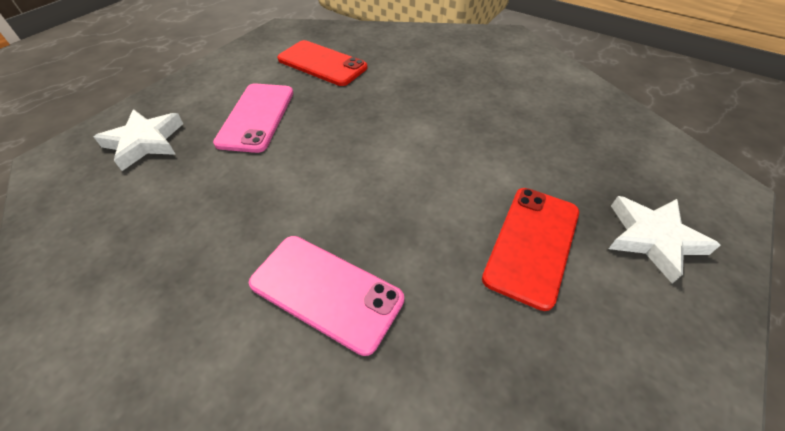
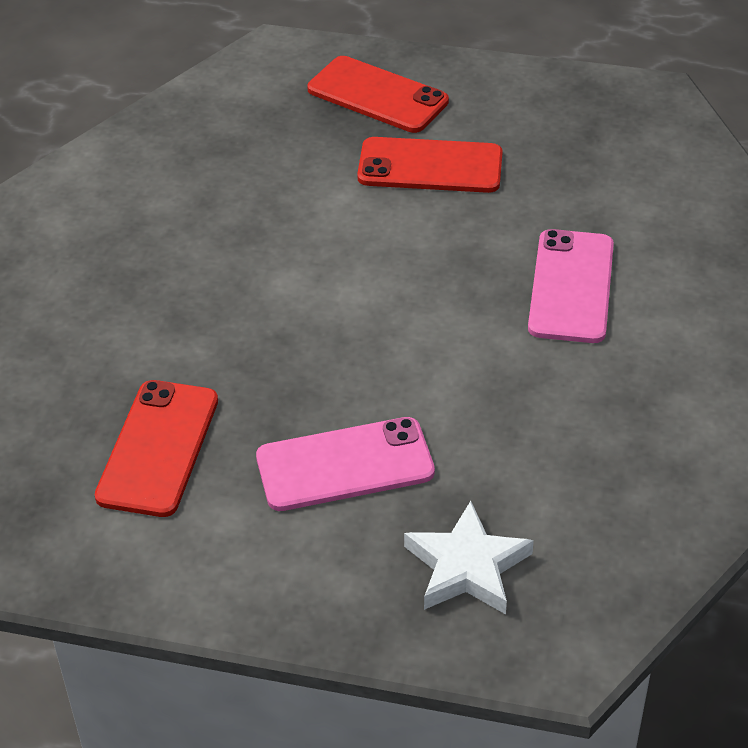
camera: 110 degrees left, 5 degrees down
(652, 238) = (377, 95): white star -> red phone

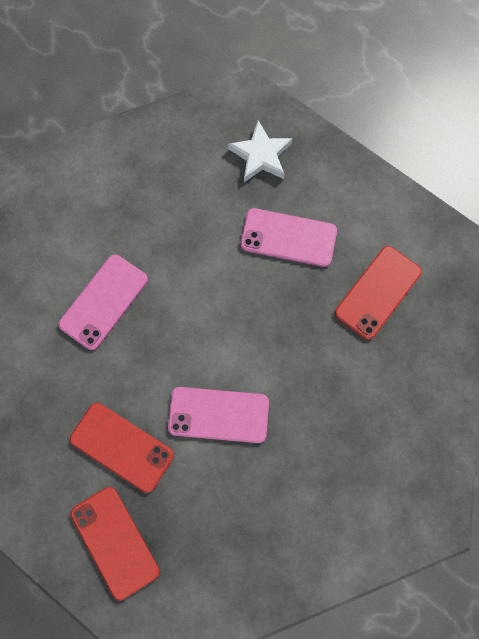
camera: 155 degrees left, 30 degrees up
(324, 235) = (218, 415): none -> pink phone

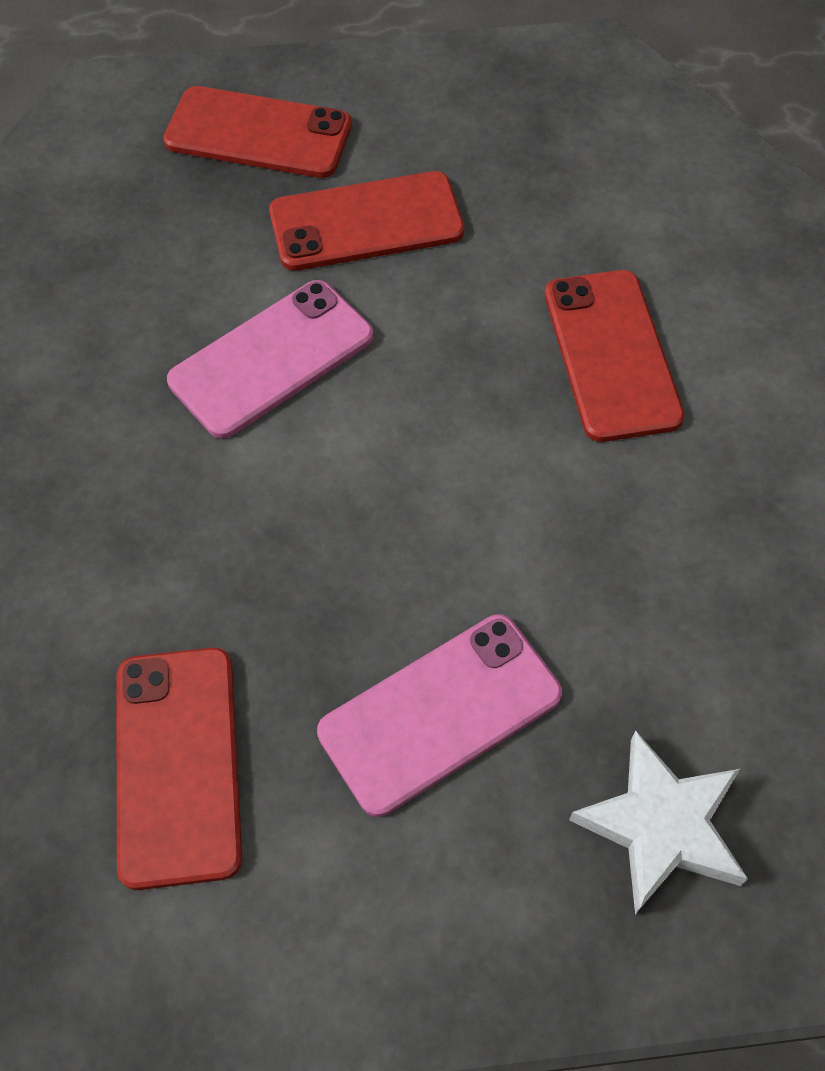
camera: 135 degrees right, 15 degrees down
(104, 302) = (611, 355): pink phone -> red phone

